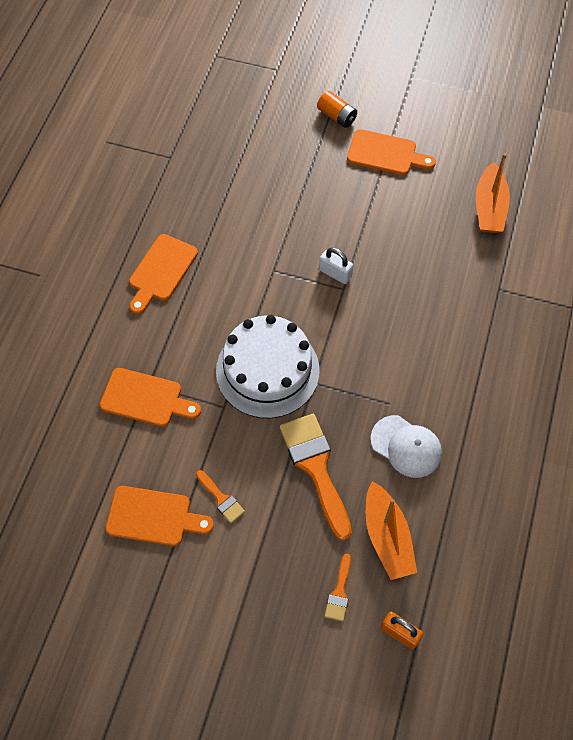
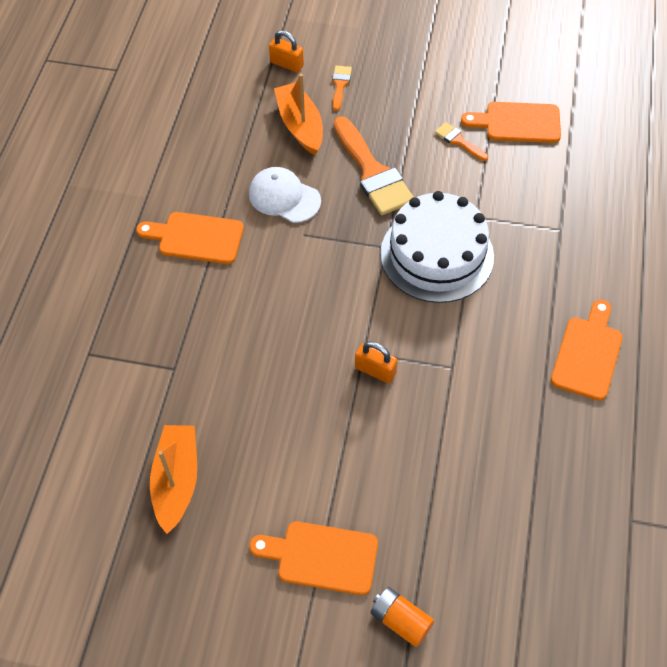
camera: 175 degrees right, 5 degrees down
(145, 399) = (558, 217): orange cutting board -> orange cutting board (196, 237)
(335, 273) = (375, 370): white padlock -> orange padlock

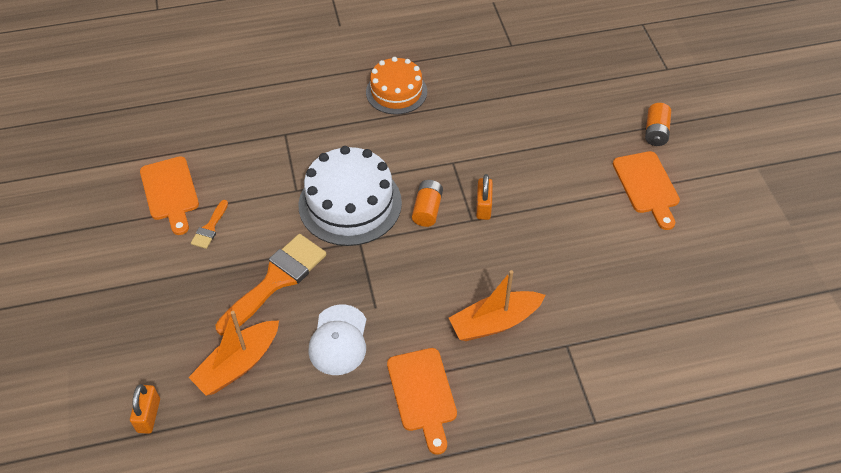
camera: 115 degrees left, 5 degrees down
(176, 481) = (657, 296): orange boat -> orange boat (494, 322)
(340, 85) = (166, 351): orange brush -> none
(396, 318) = (427, 210): none -> orange battery
(588, 354) = (396, 92): orange cutting board -> orange cake

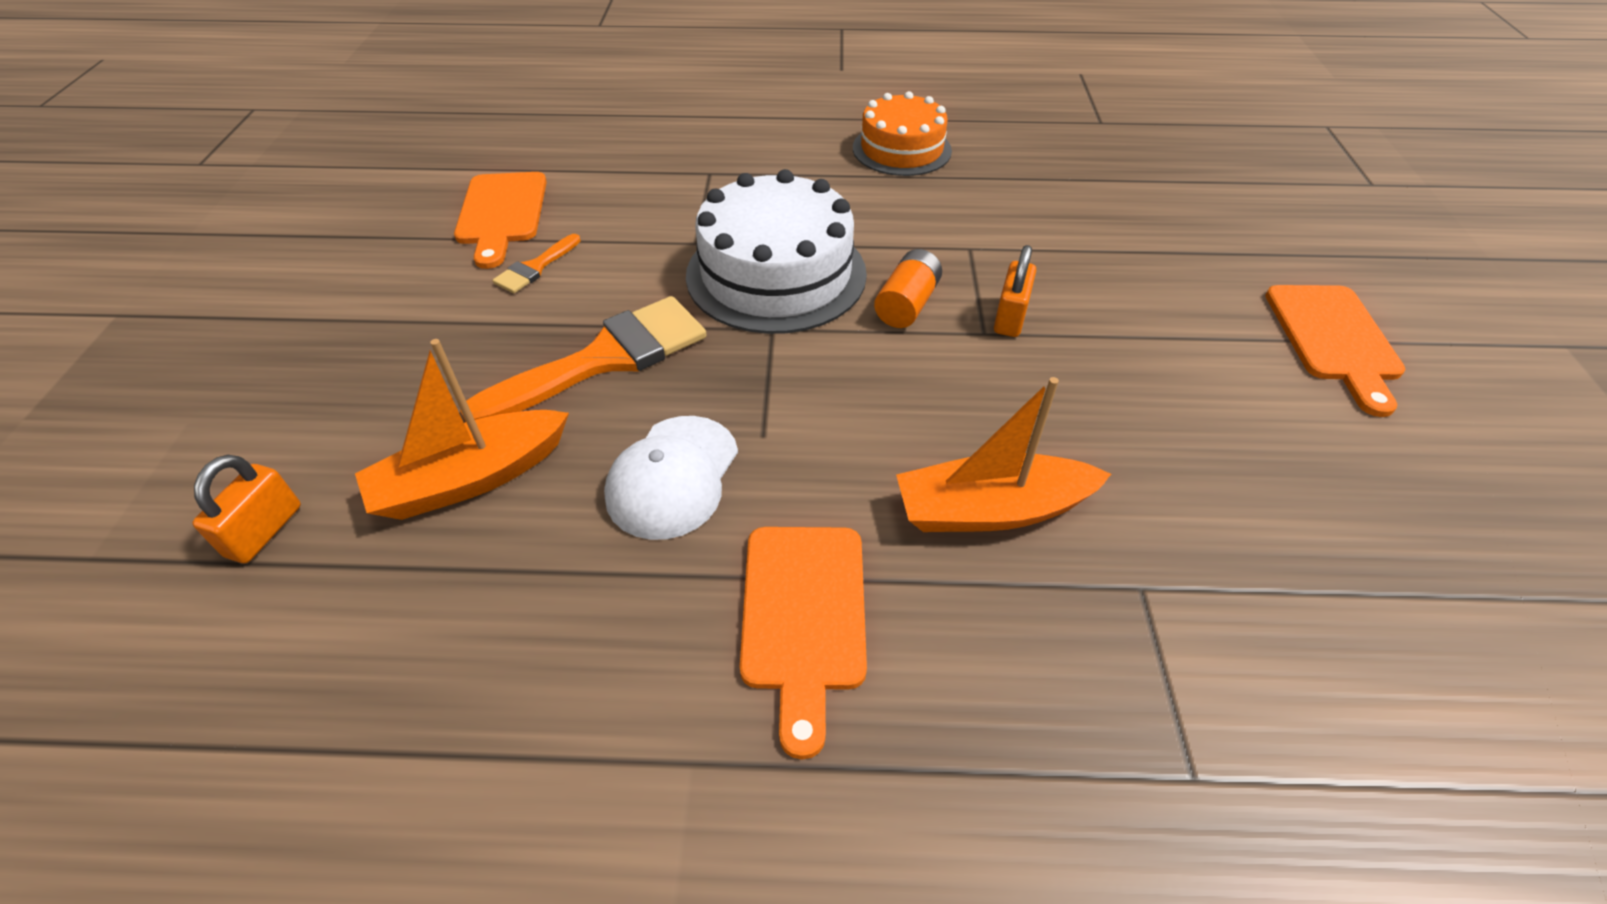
camera: 15 degrees right, 5 degrees down
(656, 132) = (1351, 263): orange battery -> none

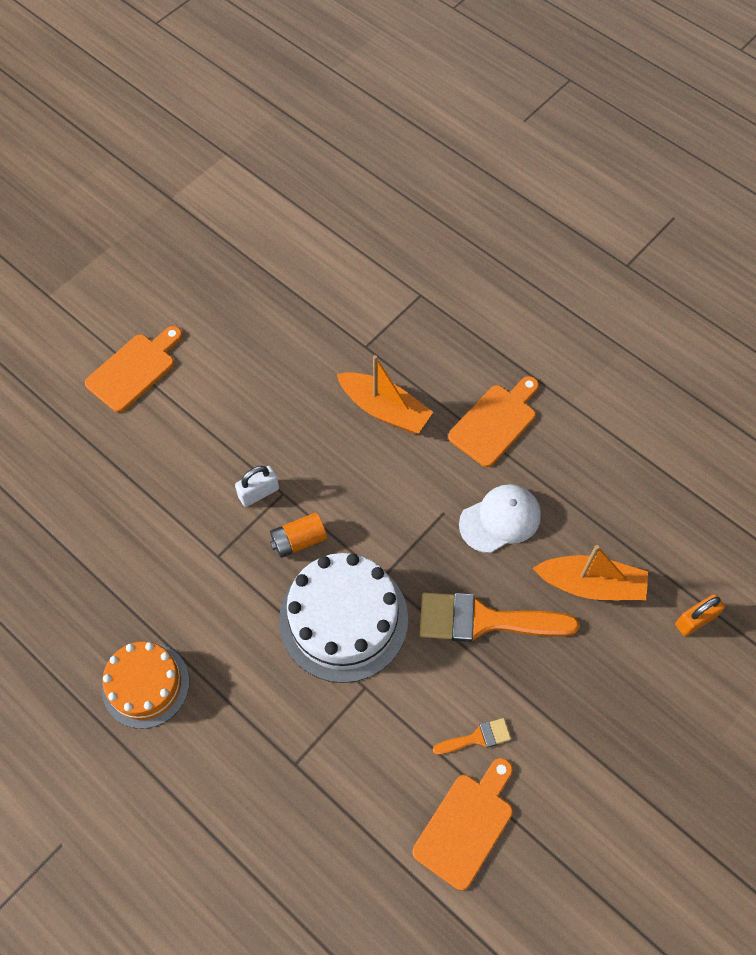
camera: 140 degrees left, 15 degrees up
(1010, 317) = (259, 493): orange padlock -> white padlock

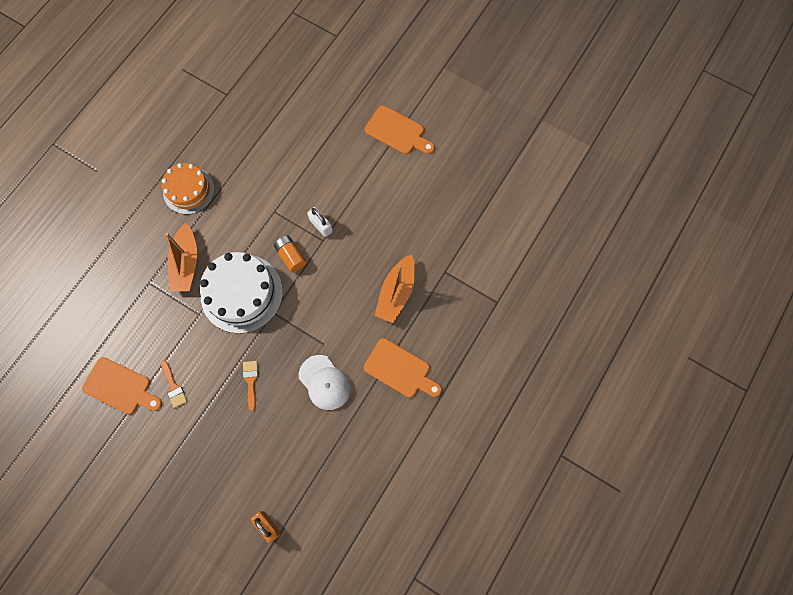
camera: 80 degrees right, 10 degrees up
(484, 620) = (251, 381): orange brush -> orange brush, size x0.47
(591, 585) = (285, 450): orange boat -> orange boat (186, 263)

